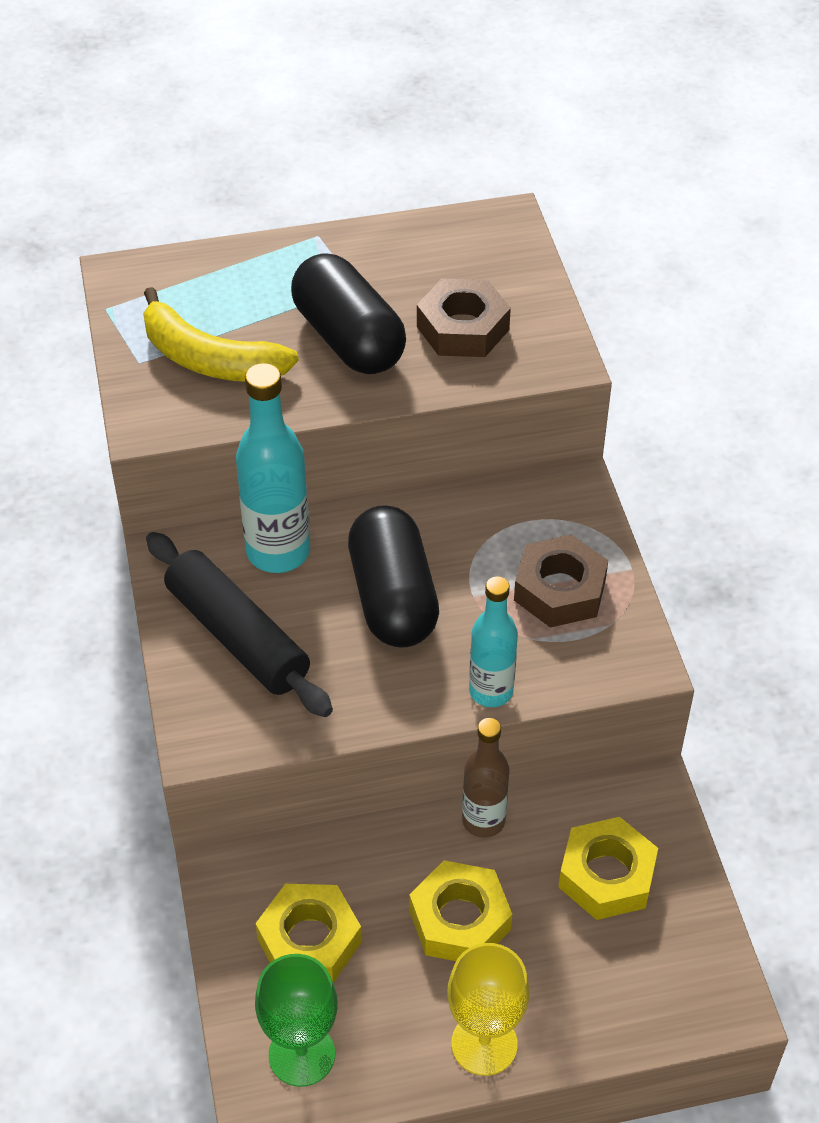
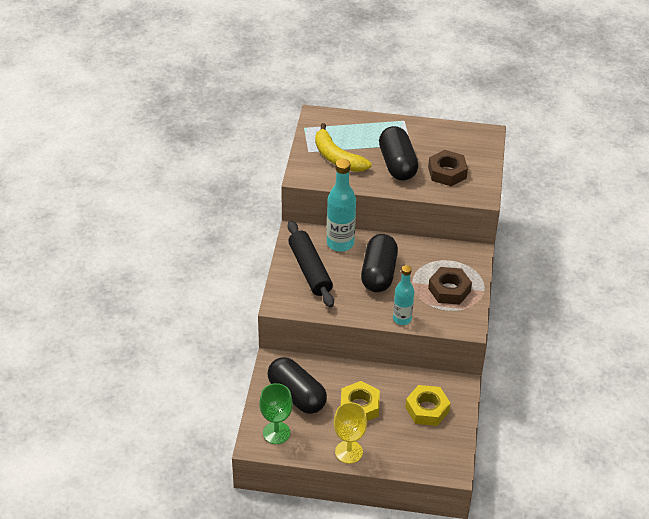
camera: 20 degrees right, 5 degrees down
(309, 940) = (297, 395): yellow nut -> black capsule
(483, 821) = (386, 374): brown bottle -> none

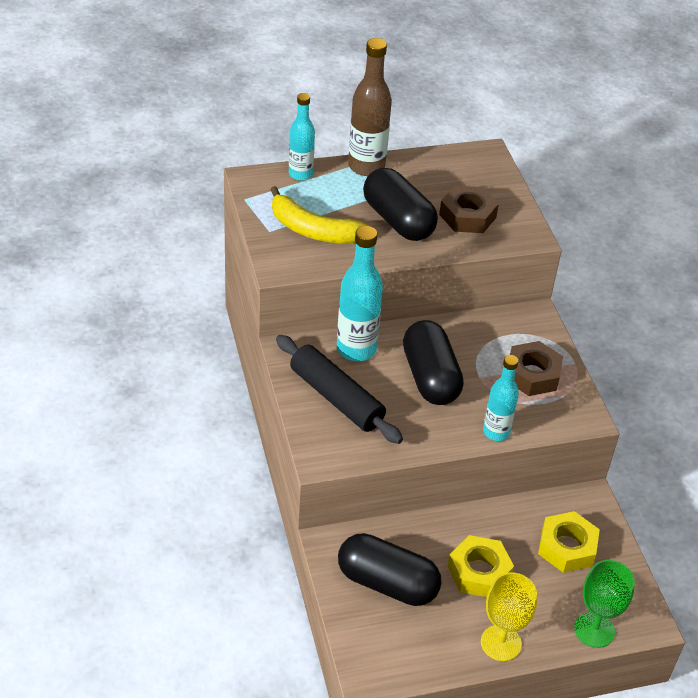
camera: 25 degrees left, 0 degrees up
(276, 433) = (389, 648): green goblet -> green goblet (594, 630)
(350, 119) = (300, 174): none -> turquoise bottle
(397, 124) = (366, 166): none -> brown bottle

